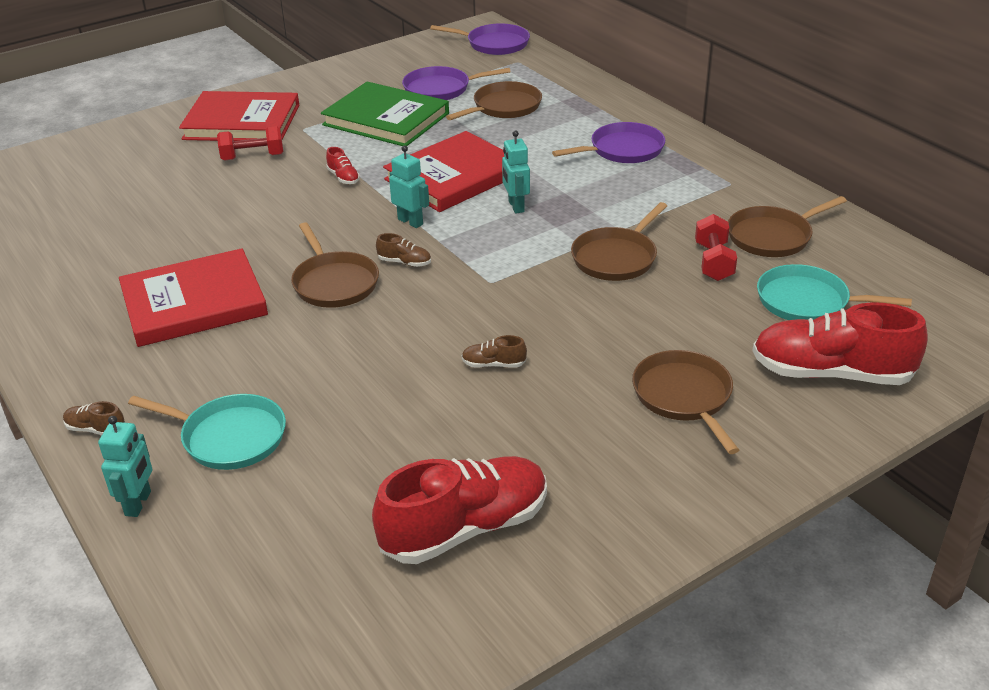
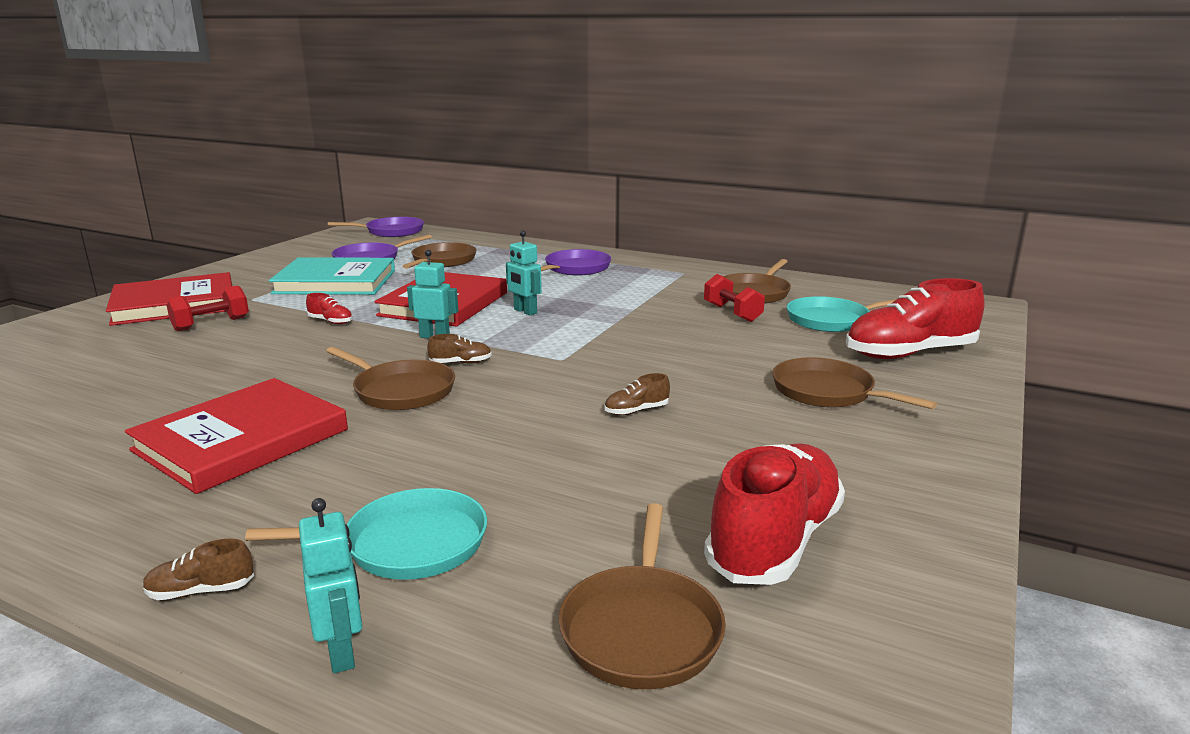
camera: 30 degrees left, 15 degrees down
(386, 119) = (335, 282): green book -> turquoise book
(616, 258) = (652, 324): brown pan -> brown pan (642, 629)

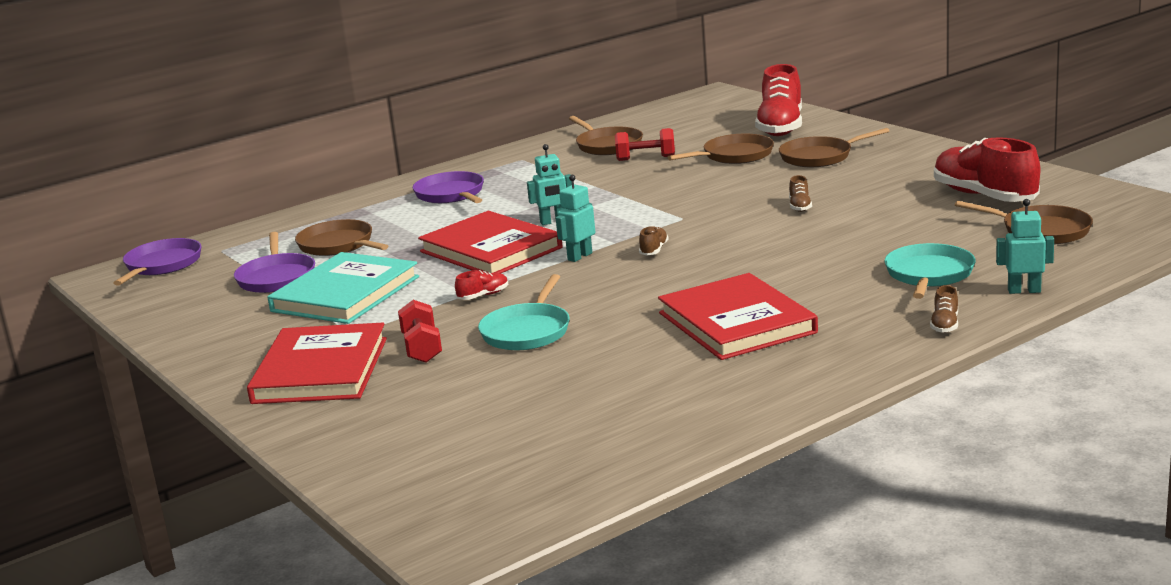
camera: 60 degrees left, 0 degrees up
(401, 391) = (692, 271): brown pan -> brown pan (734, 155)
(831, 320) = (696, 134): turquoise pan -> turquoise pan (527, 331)

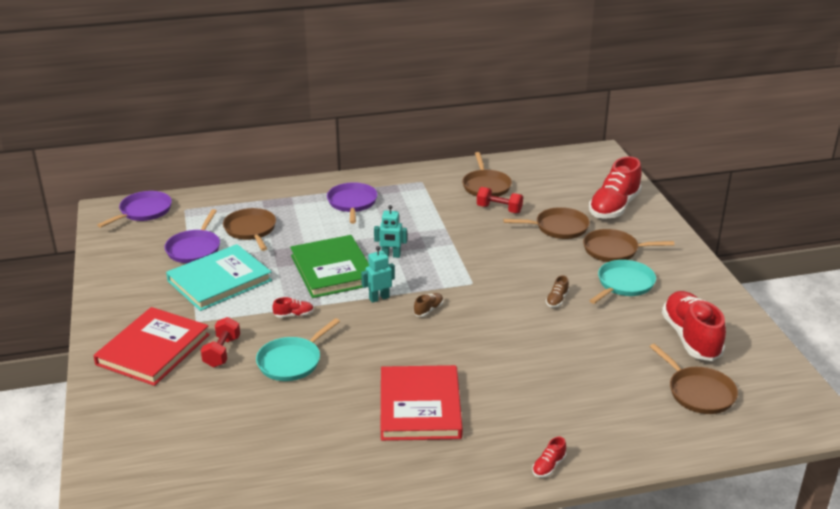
camera: 20 degrees right, 10 degrees up
(491, 250) = (333, 270): red book -> green book
(929, 275) = (582, 408): turquoise pan -> turquoise pan (624, 284)
(945, 325) = (548, 466): brown shoe -> red shoe
(1024, 291) = (631, 453): turquoise robot -> none

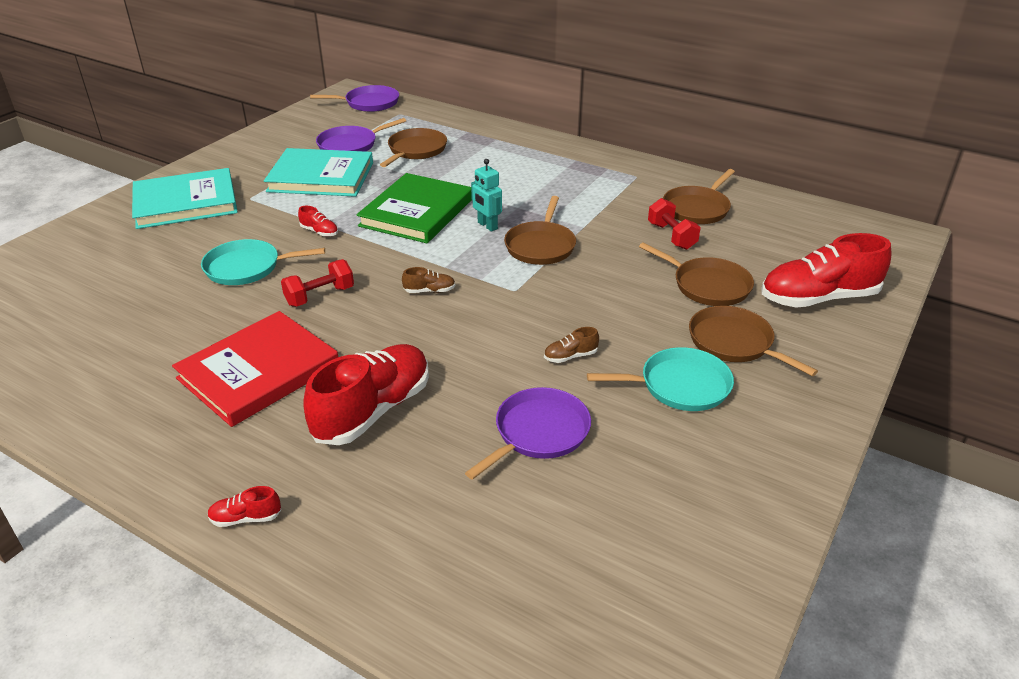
camera: 45 degrees right, 5 degrees up
(153, 349) = (186, 203): red book -> turquoise book
(222, 352) = (219, 231): red dumbbell -> red dumbbell (320, 296)
(352, 203) = (537, 166): purple pan -> purple pan (538, 433)
(379, 298) = (408, 256): turquoise robot -> none
(691, 338) = (656, 500): red shoe -> red shoe (373, 410)
(698, 392) = (547, 572): brown pan -> brown pan (540, 246)

